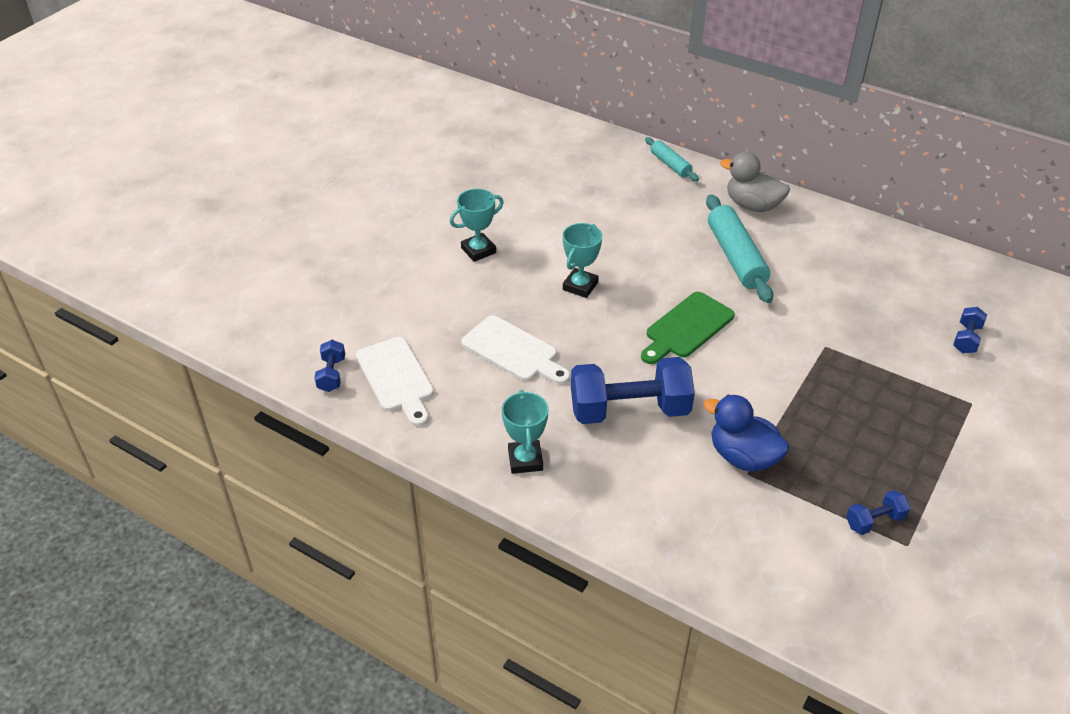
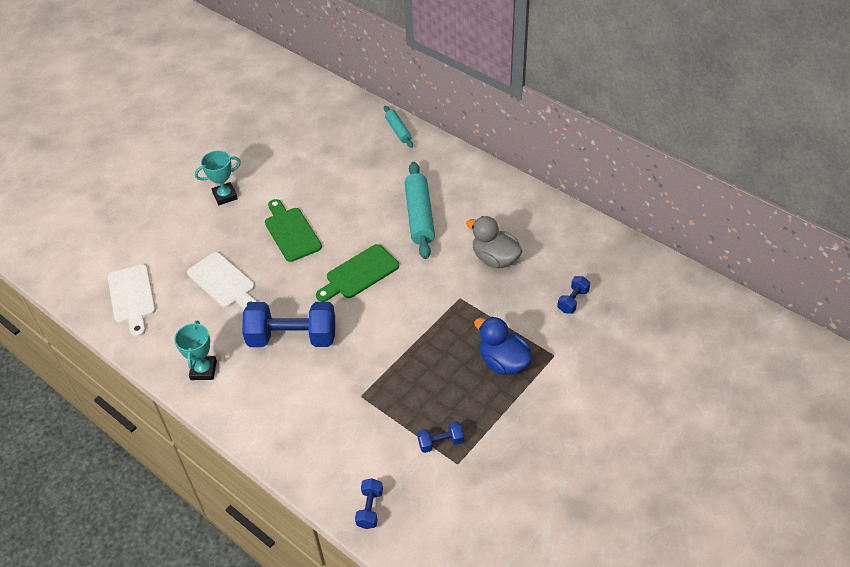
camera: 10 degrees right, 5 degrees up
(331, 374) = (87, 290): blue dumbbell -> blue dumbbell (370, 509)
(580, 286) = (291, 232): turquoise trophy -> green cutting board
(743, 457) = (362, 382): blue duck -> blue duck (503, 362)
(752, 205) = (450, 171): grey duck -> grey duck (495, 259)

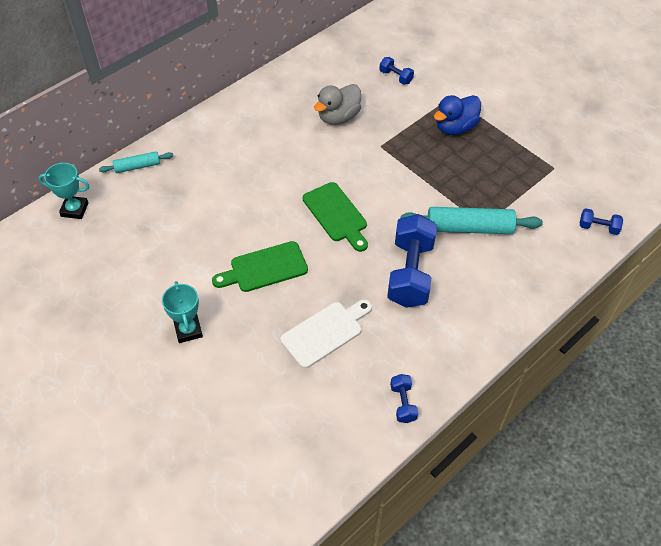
camera: 85 degrees left, 5 degrees up
(132, 297) = (330, 426): white cutting board -> none
(203, 370) = (443, 351): turquoise trophy -> turquoise trophy (74, 209)
(419, 216) = (270, 162): turquoise rolling pin -> turquoise rolling pin (469, 228)
(440, 442) = (534, 176): blue dumbbell -> blue dumbbell (403, 403)

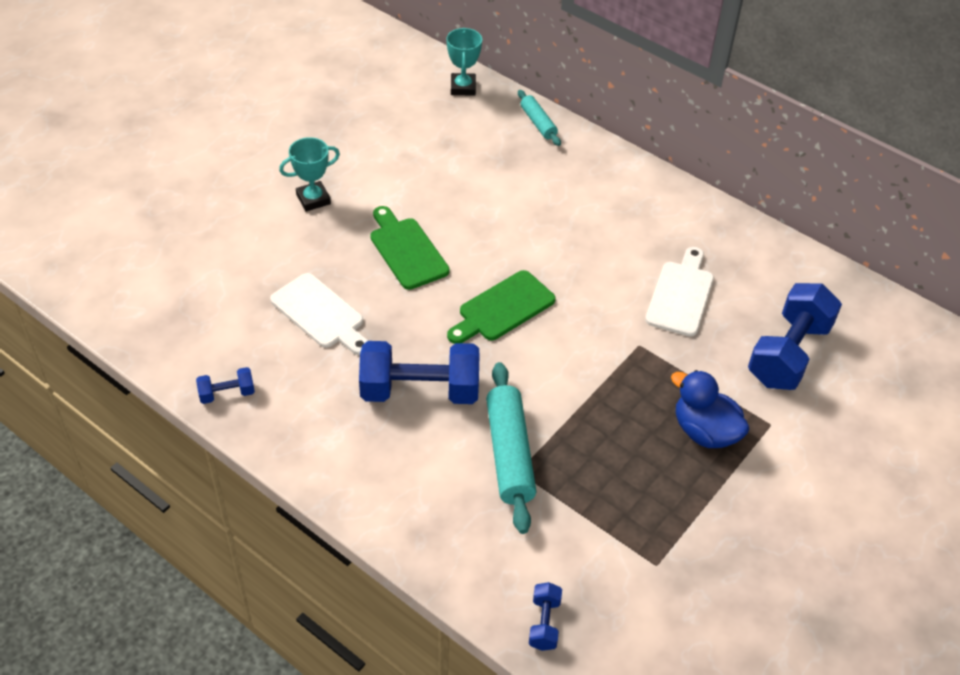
camera: 80 degrees right, 5 degrees down
(338, 117) = (681, 295): grey duck -> white cutting board
(395, 77) = (788, 353): blue dumbbell -> blue dumbbell, size x2.17

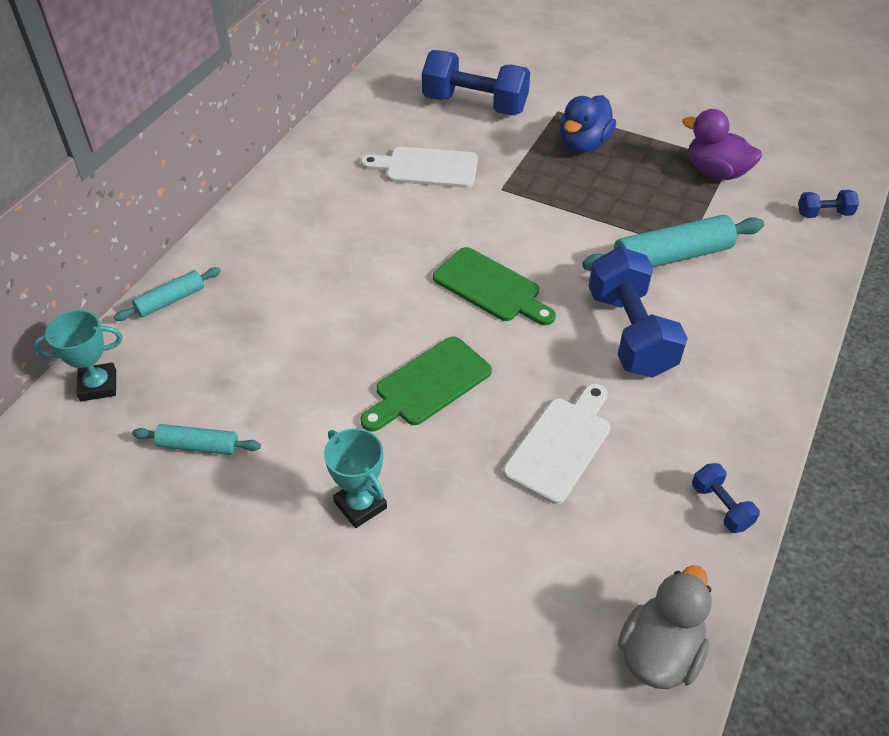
camera: 100 degrees left, 0 degrees up
(139, 322) = (659, 652): none -> grey duck
(393, 130) = (198, 446): none -> turquoise rolling pin
(637, 542) = (716, 172): none -> purple duck

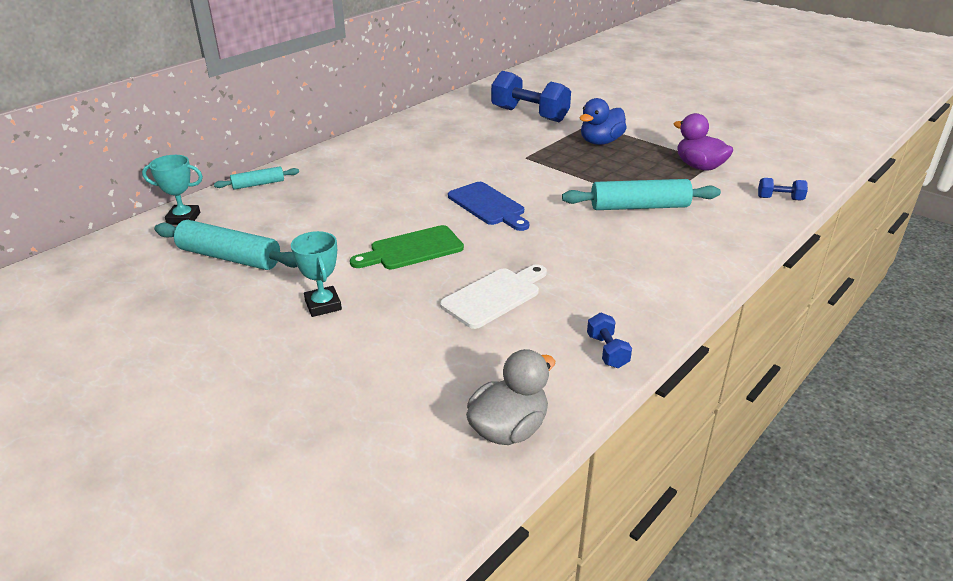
camera: 15 degrees right, 15 degrees down
(198, 446) = (229, 257): turquoise rolling pin -> turquoise rolling pin, size x1.79
(426, 168) = (476, 141): white cutting board -> none
(490, 287) = (488, 206): green cutting board -> blue cutting board
(630, 333) = (583, 243): blue dumbbell -> none

